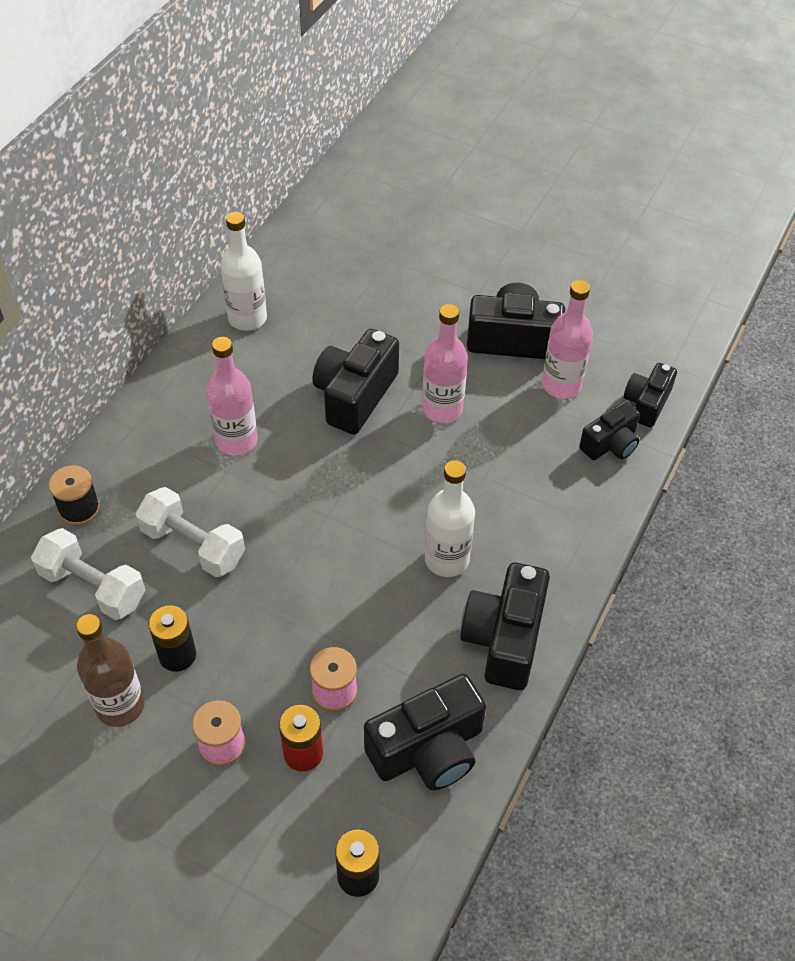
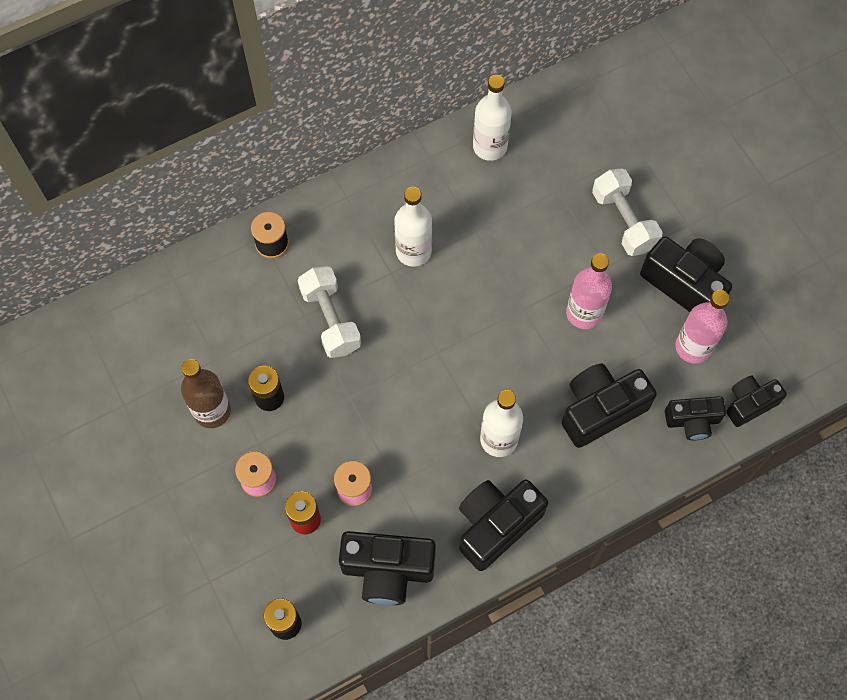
camera: 35 degrees right, 15 degrees up
(93, 587) = (246, 311): white dumbbell -> white dumbbell (623, 221)
(236, 440) = (413, 251): pink bottle -> white bottle
(355, 396) = (525, 263): black camera -> black camera (601, 410)

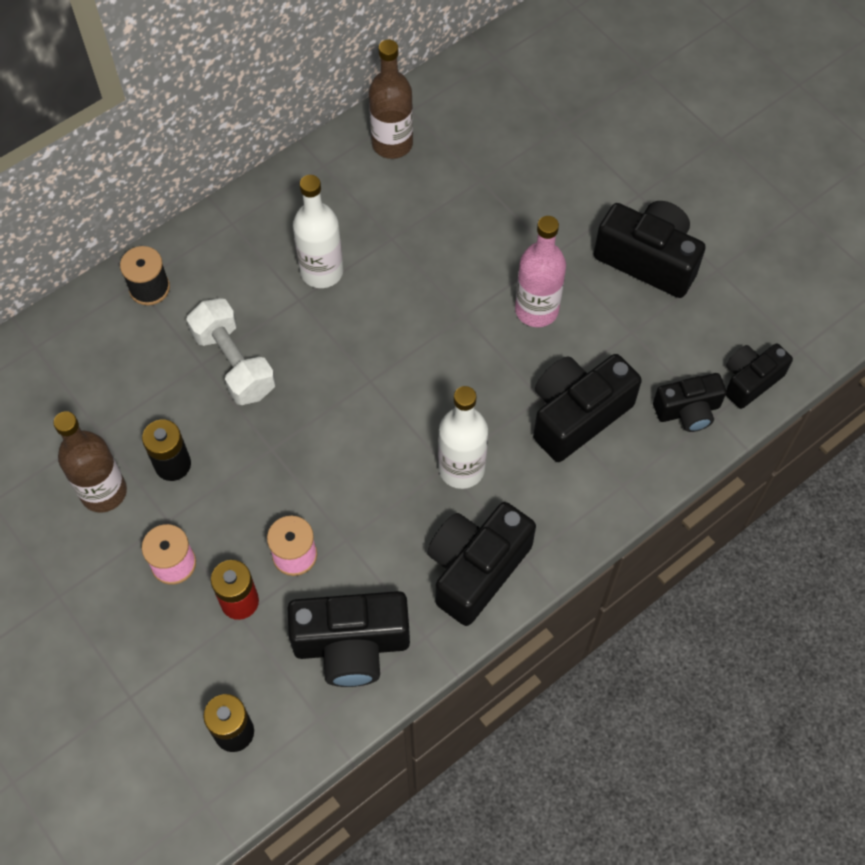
camera: 10 degrees left, 5 degrees down
(490, 146) = (392, 144): white bottle -> brown bottle
(623, 221) = (563, 202): white dumbbell -> none
(693, 347) = (671, 328): pink bottle -> none

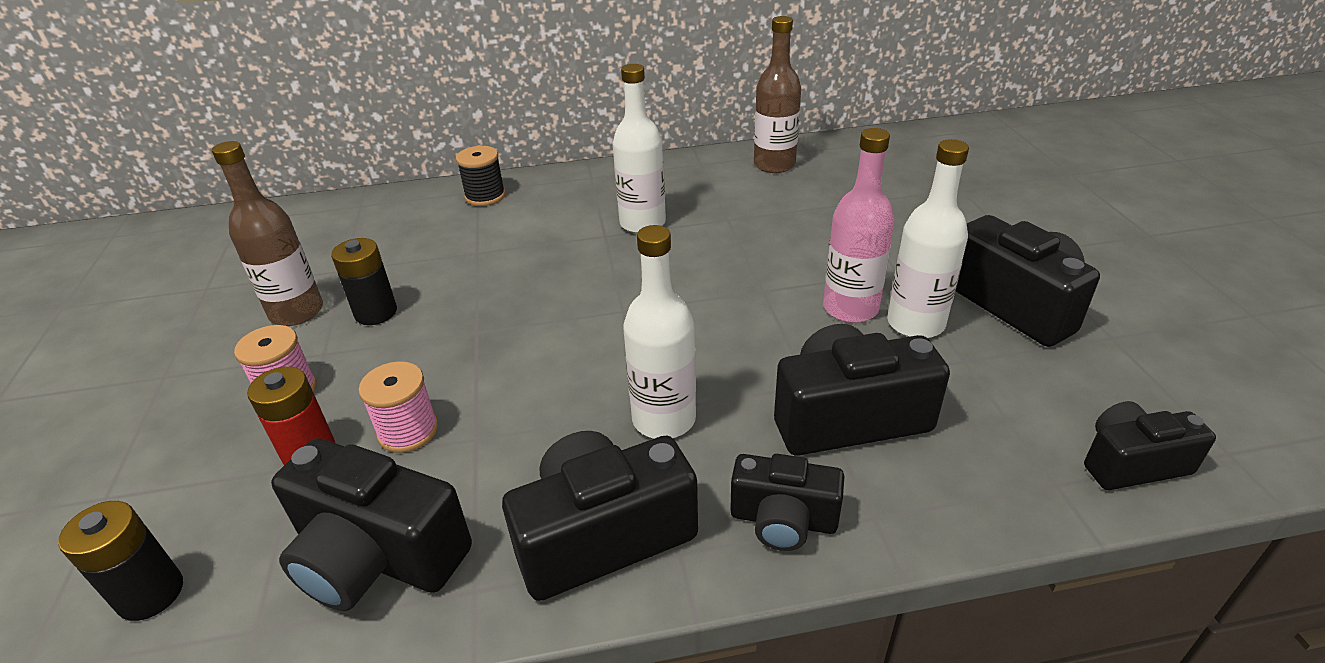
camera: 30 degrees right, 25 degrees down
(234, 363) = (505, 260): white dumbbell -> none
(587, 308) = (915, 323): none -> white bottle
(688, 411) = (1015, 465): black camera -> black camera (783, 520)

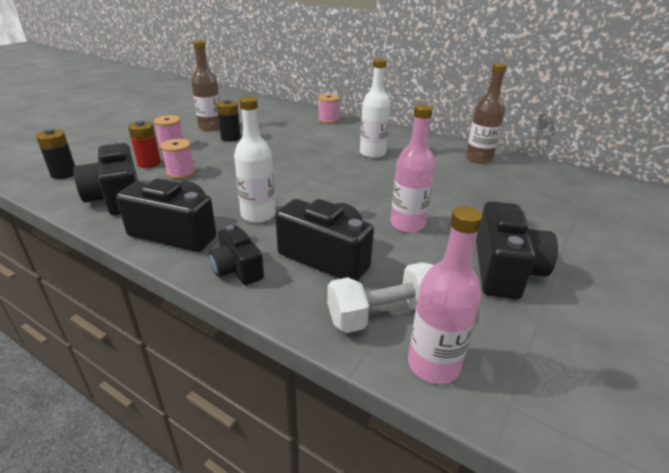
camera: 40 degrees right, 5 degrees down
(485, 196) = (328, 120): black spool -> pink spool
(915, 323) = (429, 246): white bottle -> none
(1015, 445) = (384, 315): none -> white dumbbell
(1131, 463) = (433, 365): black camera -> pink bottle

